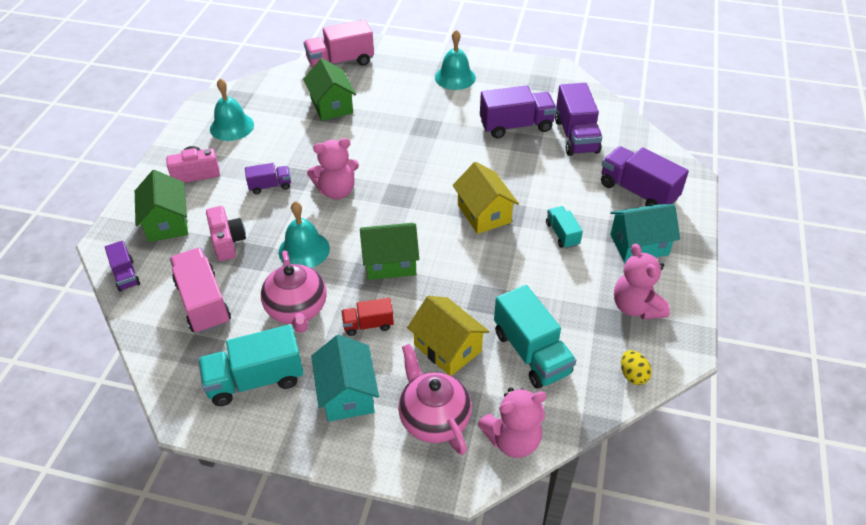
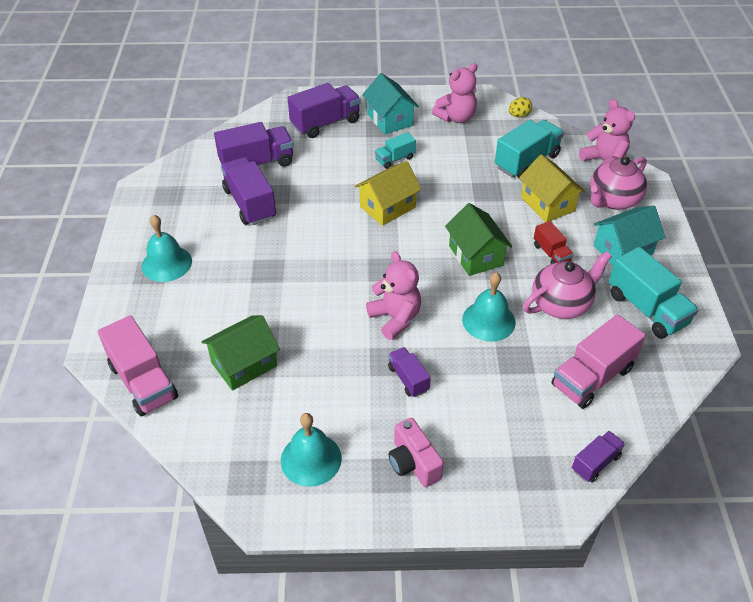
camera: 105 degrees left, 0 degrees up
(167, 222) = (504, 457): green house -> none
(227, 242) = (507, 387): pink camera -> none
(447, 348) = (547, 204): yellow house -> yellow house turned 60 degrees counterclockwise
(638, 191) = (325, 123): purple truck -> purple truck turned 150 degrees counterclockwise

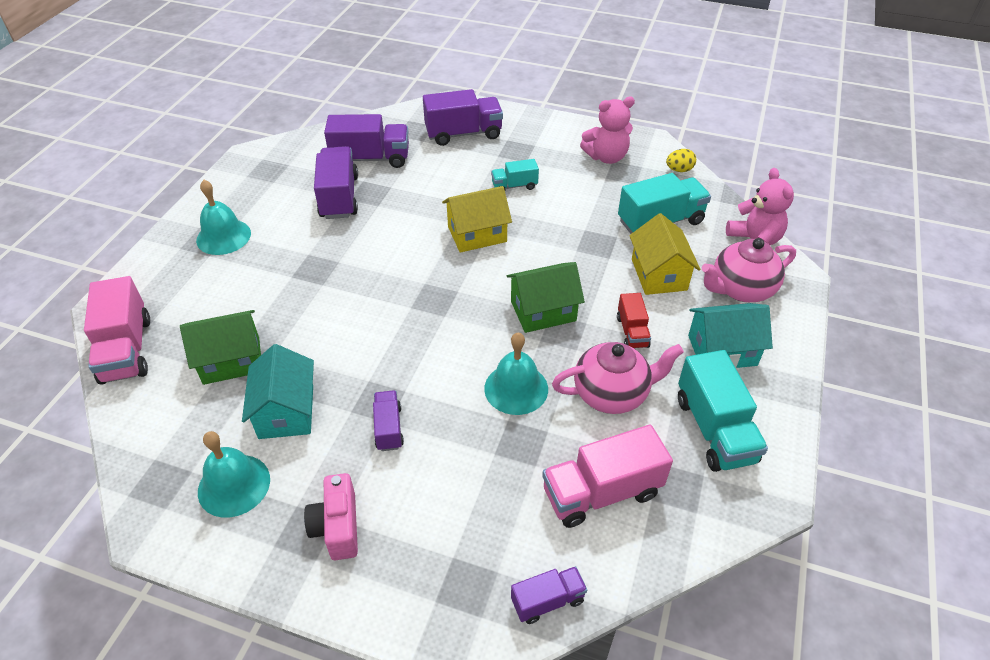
camera: 20 degrees right, 0 degrees up
(390, 119) = (533, 144): turquoise house -> turquoise house (286, 411)
(395, 318) = (414, 356): pink teddy bear -> none
(475, 255) = (543, 311): green house -> green house turned 75 degrees clockwise

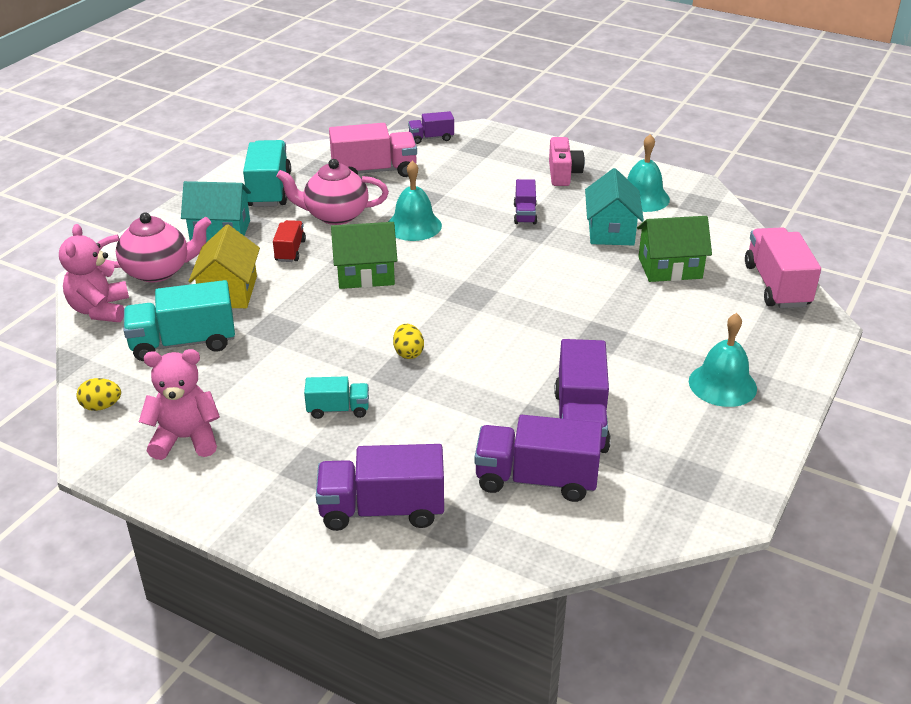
camera: 170 degrees left, 10 degrees down
(477, 234) = (408, 353): yellow house -> yellow egg

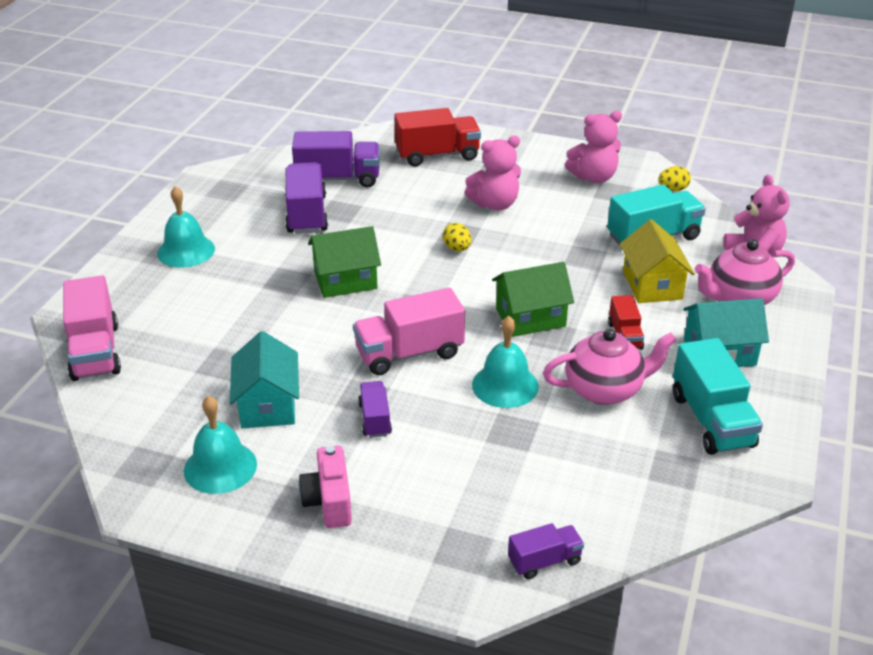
camera: 170 degrees right, 0 degrees up
(338, 409) = (495, 204): turquoise truck -> pink teddy bear
(374, 171) = (596, 473): pink truck -> pink truck (409, 353)
(382, 510) = (437, 155): purple truck -> red truck
(670, 268) = (206, 361): green house -> green house (345, 280)

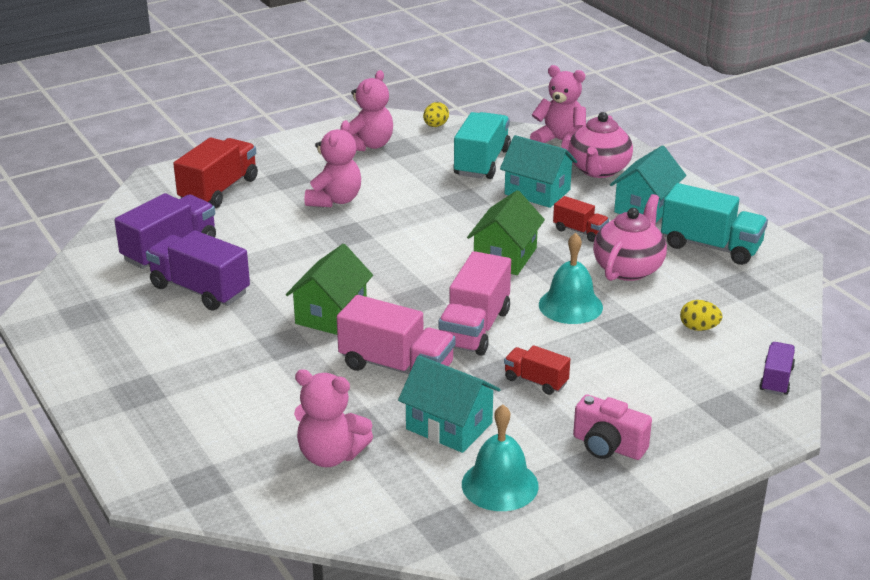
camera: 50 degrees left, 5 degrees down
(95, 351) = (235, 494): pink truck -> pink truck (396, 367)
(176, 369) = (330, 455): none -> pink teddy bear
(186, 251) = (150, 377): turquoise bell -> none
(375, 419) = (536, 381): purple truck -> red truck
(457, 249) = (368, 244): yellow egg -> yellow egg (698, 328)
(652, 285) = (537, 192): yellow house -> turquoise house

